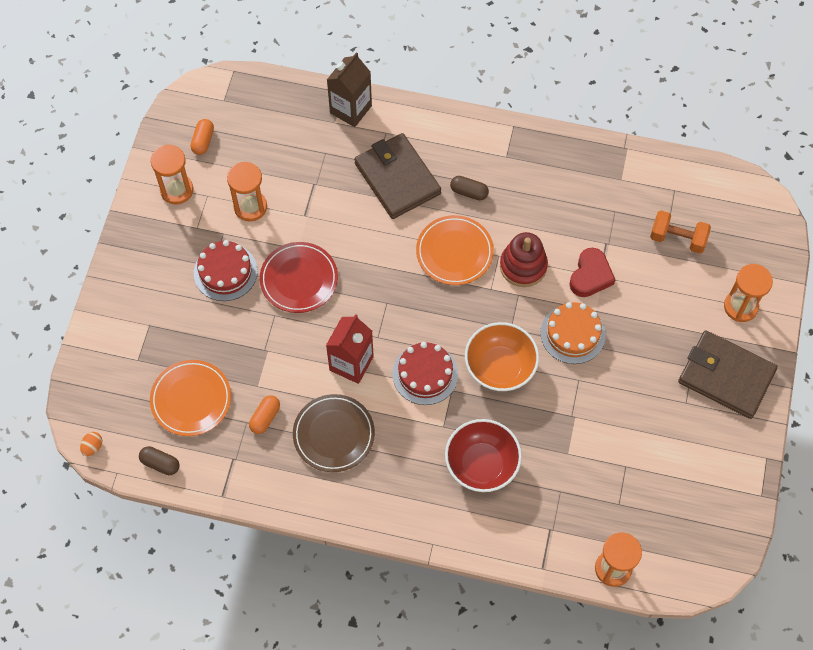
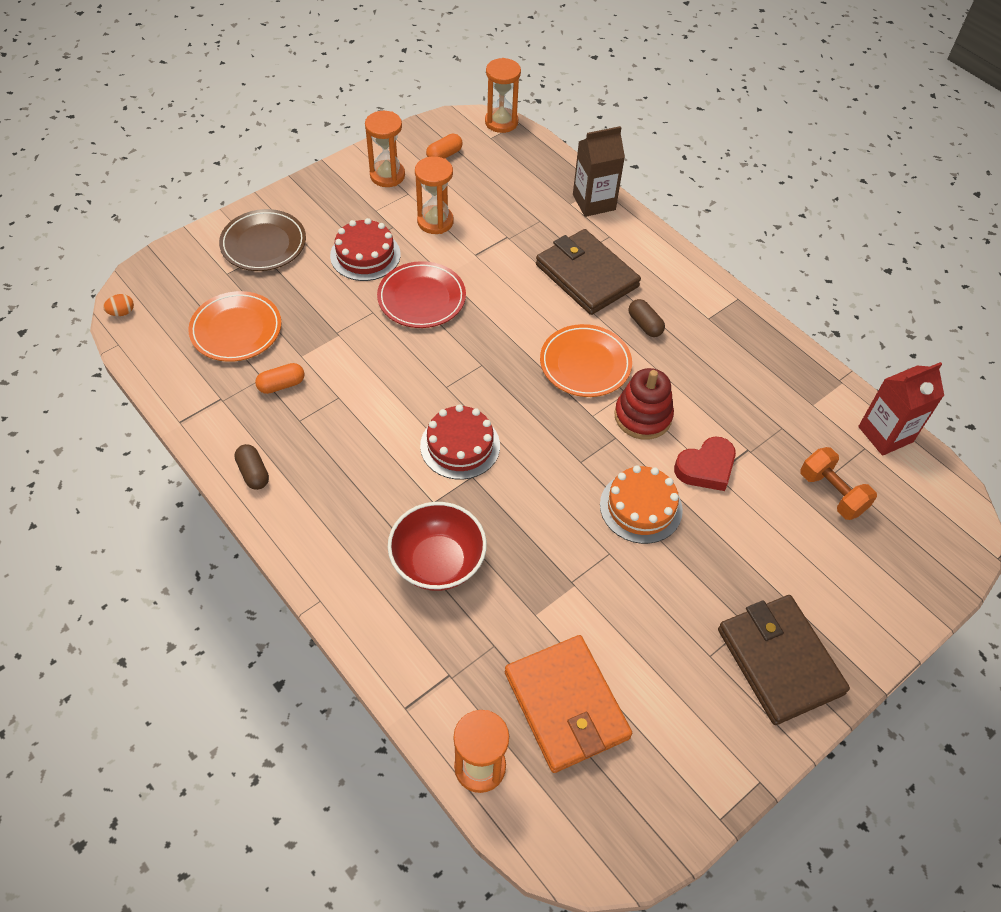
camera: 35 degrees right, 10 degrees down
(160, 463) = (159, 361): brown capsule -> brown capsule (253, 473)
(334, 434) = (326, 439): brown plate -> brown plate (263, 244)
(351, 363) = (401, 392): red carton -> red carton (885, 434)
(397, 178) = (586, 275): brown wallet -> brown wallet turned 45 degrees counterclockwise
(500, 367) = (538, 488): orange bowl -> none
(630, 495) = (566, 705): none -> orange wallet
(740, 307) = (853, 603): orange hourglass -> orange hourglass (501, 122)

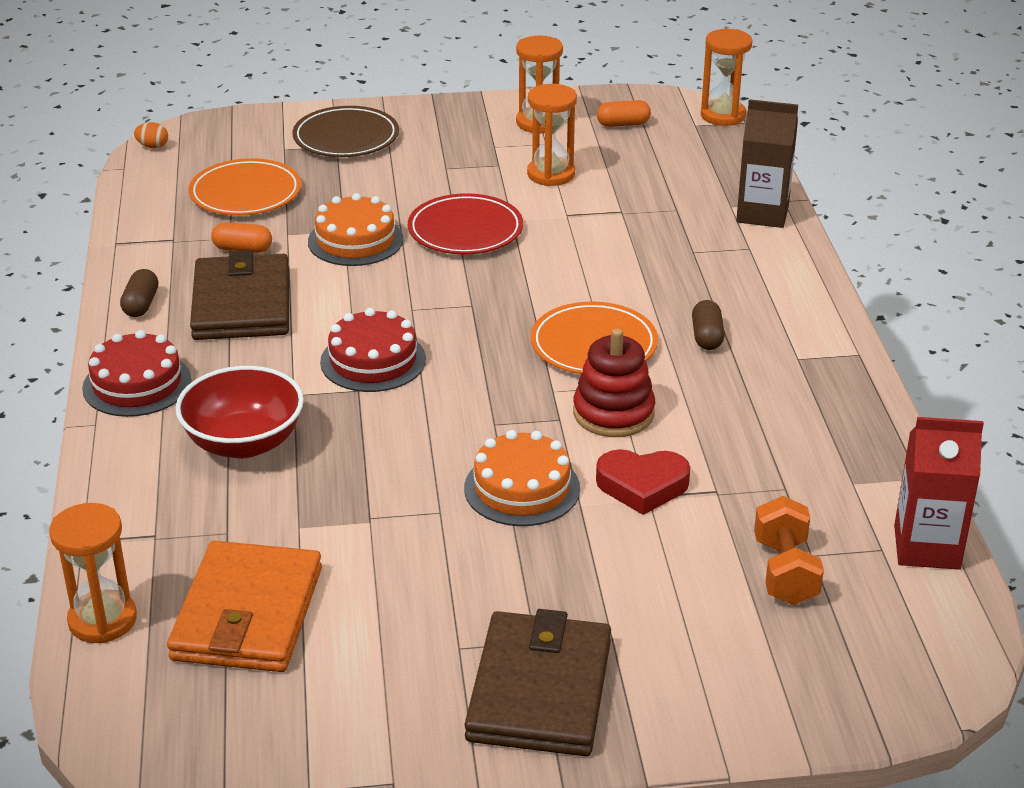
camera: 35 degrees right, 20 degrees down
(355, 340) = (355, 240): none -> orange cake
(365, 255) = (442, 178): red cake -> red cake (137, 384)
(586, 275) = (681, 272): brown wallet -> brown wallet (242, 304)

